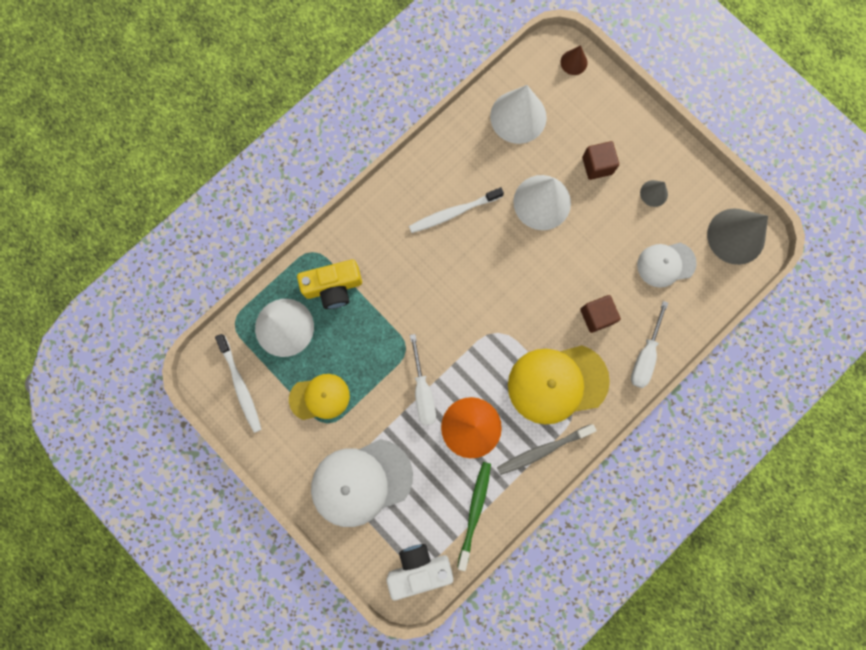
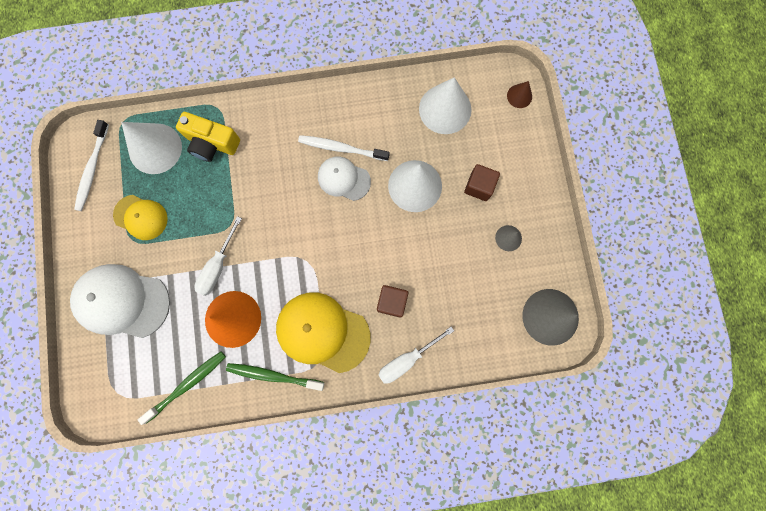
camera: 35 degrees right, 0 degrees up
(419, 568) = (114, 397): white camera -> none
(543, 450) = (273, 375): grey toothbrush -> green toothbrush
(666, 264) = (477, 300): white cap -> white cap (343, 179)

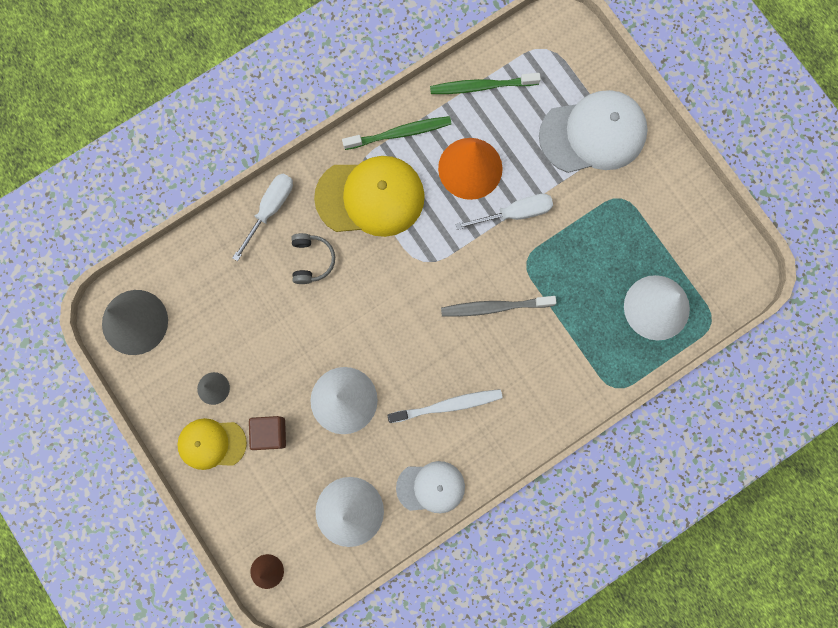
camera: 155 degrees right, 0 degrees up
(92, 169) = (710, 252): white toothbrush -> none
(141, 217) = (626, 226): yellow cap -> yellow cap (212, 443)
(187, 385) = (481, 86): green toothbrush -> green toothbrush turned 60 degrees clockwise
(212, 143) = (597, 343): yellow camera -> none
(218, 266) = (515, 213): white screwdriver -> white screwdriver turned 75 degrees clockwise
(271, 202) = (494, 307): none -> grey toothbrush
(343, 179) = (427, 370): white cap -> white cap (431, 487)
(392, 302) = (312, 260): brown cube -> grey headphones

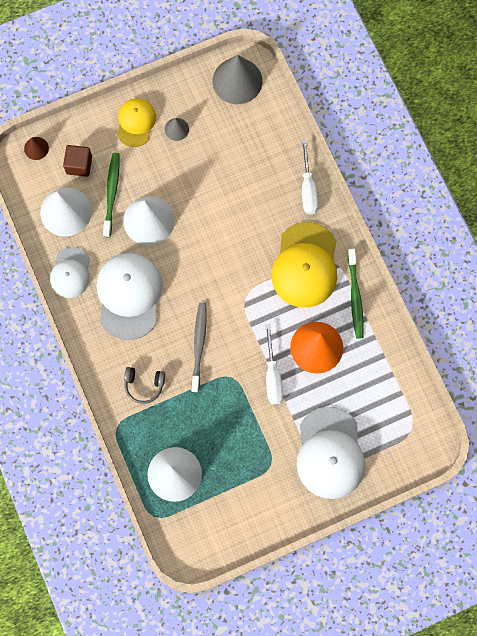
camera: 100 degrees right, 5 degrees down
(270, 209) = (308, 188): white screwdriver -> white screwdriver turned 45 degrees clockwise
(270, 433) = (135, 164): brown cube -> brown cube (79, 165)
(312, 260) = (262, 213): grey headphones -> grey headphones (144, 385)
(448, 405) = (129, 296): white toothbrush -> white cap
(481, 86) = (385, 369): green toothbrush -> green toothbrush (112, 193)

